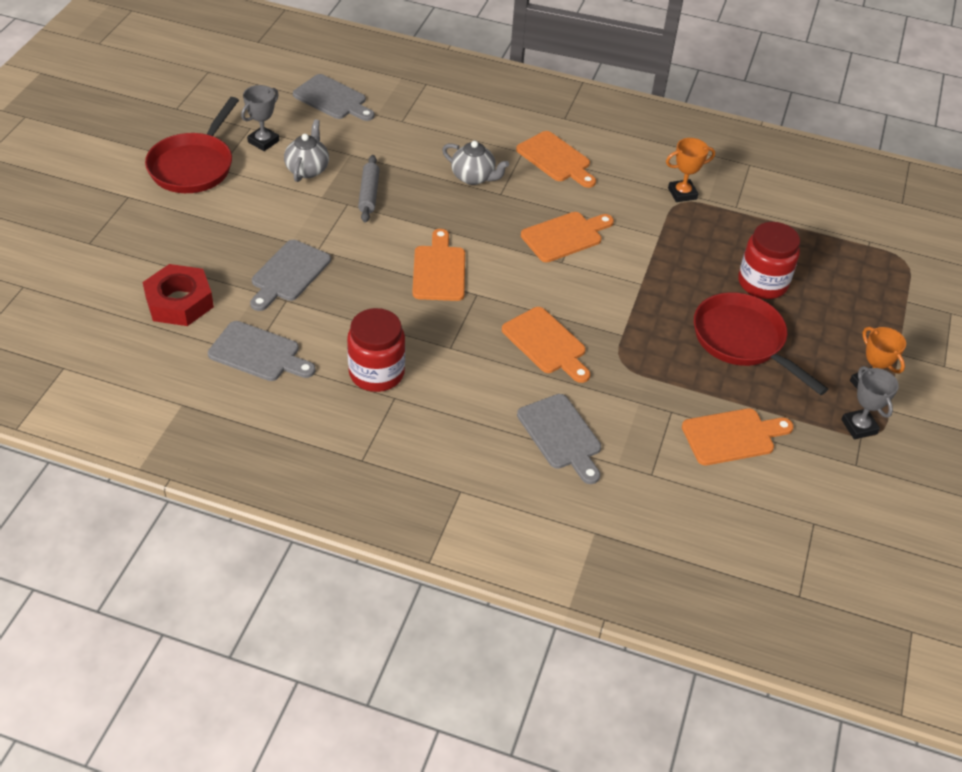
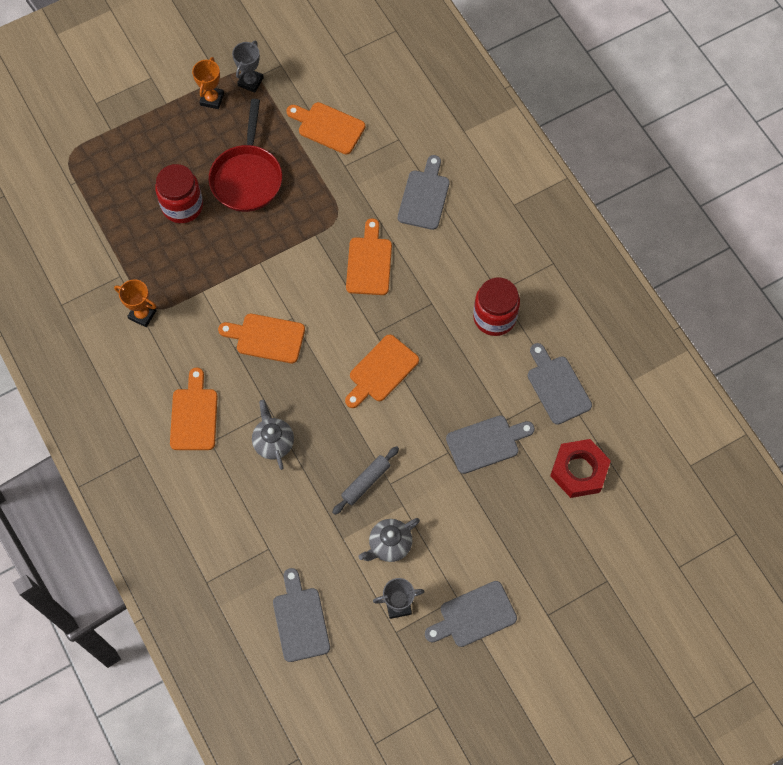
camera: 135 degrees left, 20 degrees up
(194, 166) = (474, 615): red pan -> grey cutting board

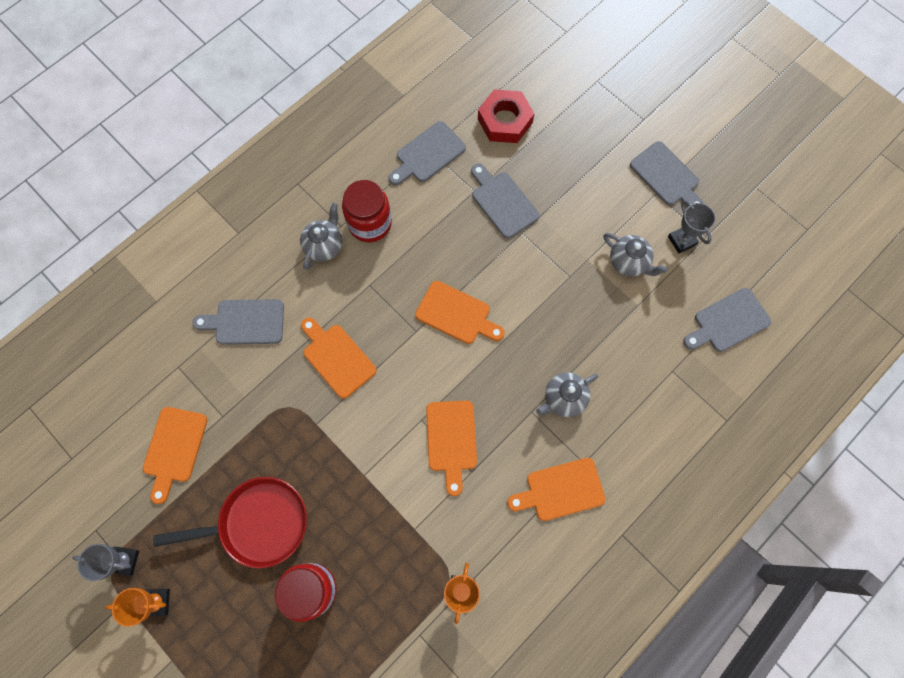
camera: 105 degrees left, 5 degrees up
(366, 482) = (576, 299): grey rolling pin -> none
(369, 262) = (337, 358): orange cutting board -> orange cutting board turned 60 degrees clockwise
(482, 273) = (324, 245): none -> grey teapot

